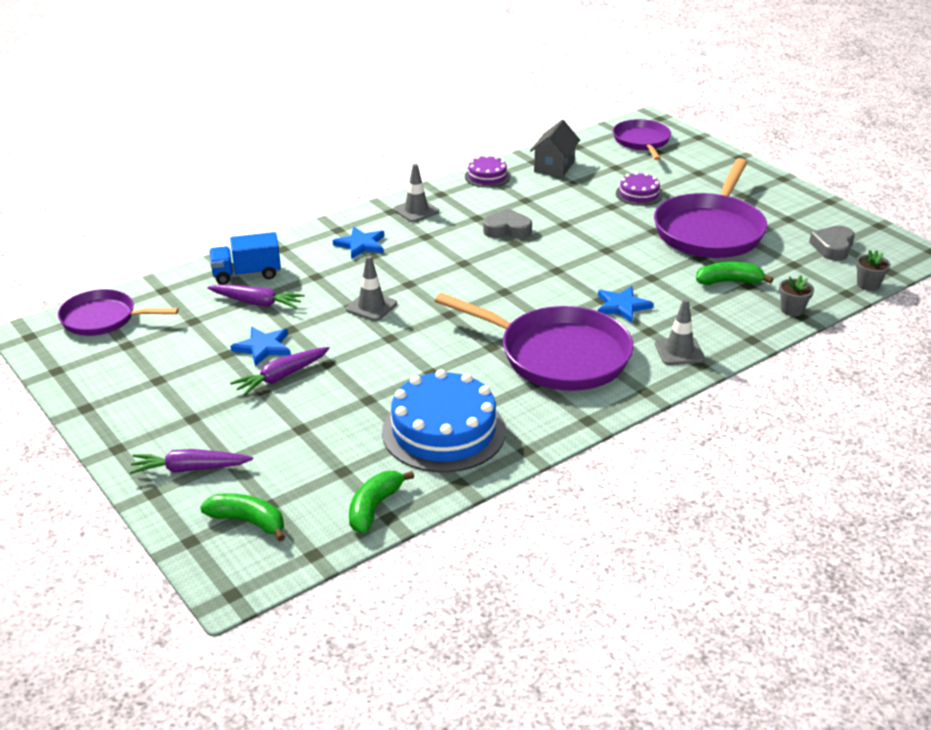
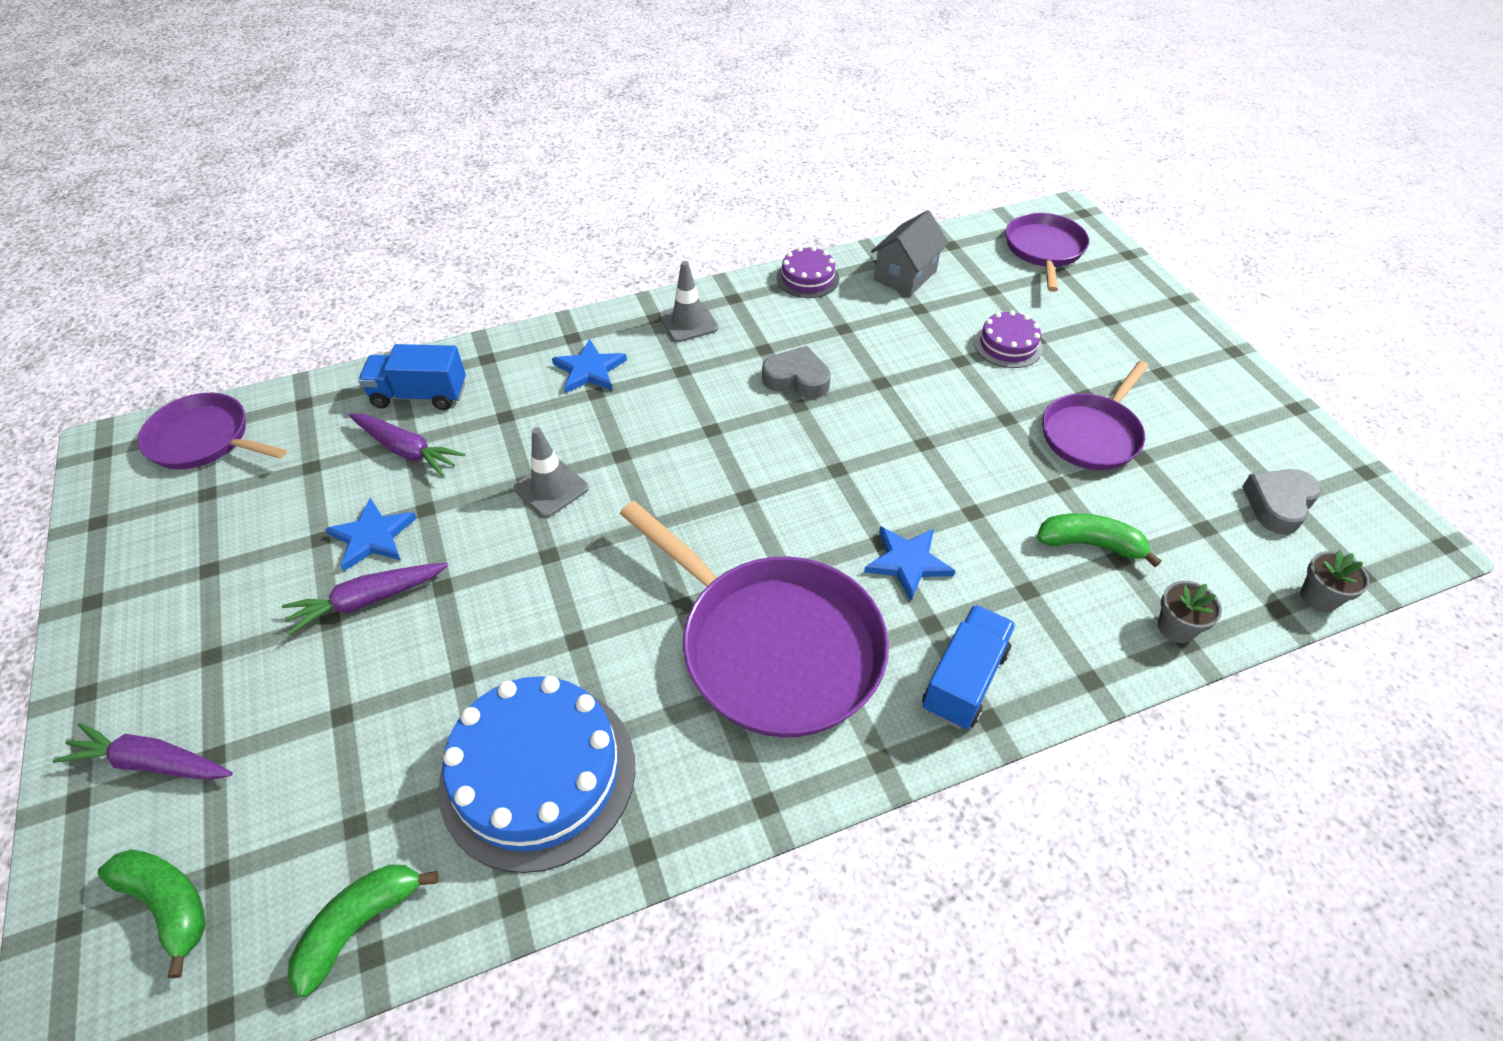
camera: 15 degrees right, 15 degrees up
(679, 351) = (964, 680): grey traffic cone -> blue truck
(710, 231) = (1092, 434): purple pan -> purple pan, size x0.60

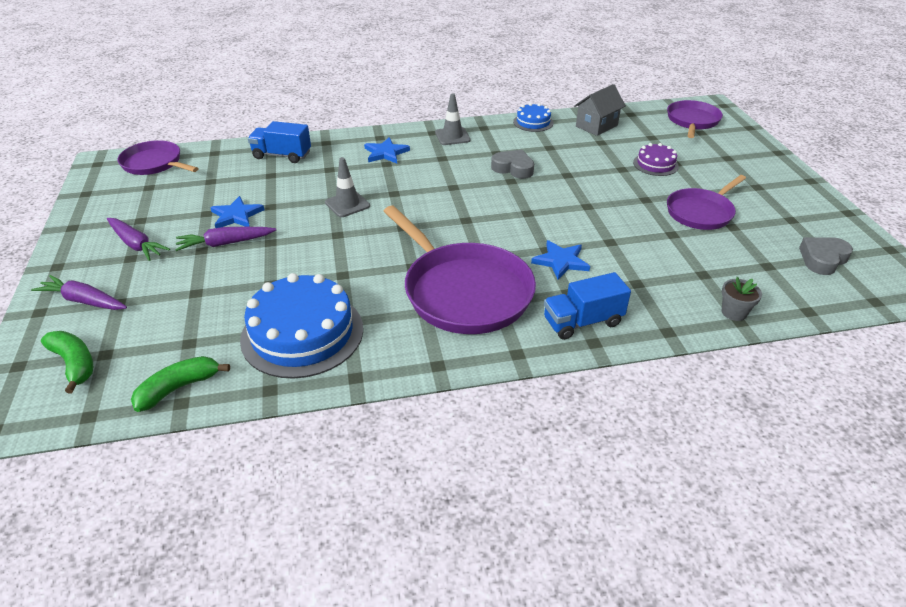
camera: 10 degrees right, 10 degrees down
(407, 450) = (267, 179): purple carrot -> purple carrot (136, 244)
(807, 278) = (533, 122): purple cake -> blue cake
(964, 680) = (582, 322): blue truck -> blue truck turned 150 degrees counterclockwise
(1090, 544) = (685, 265): green banana -> none
(1318, 597) = (839, 309): grey flower pot -> none

